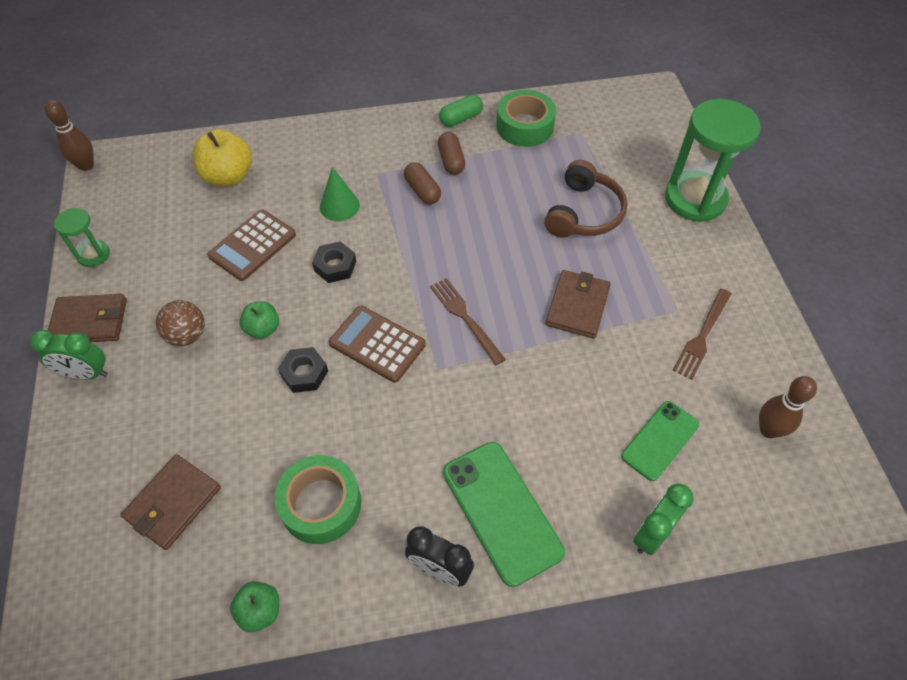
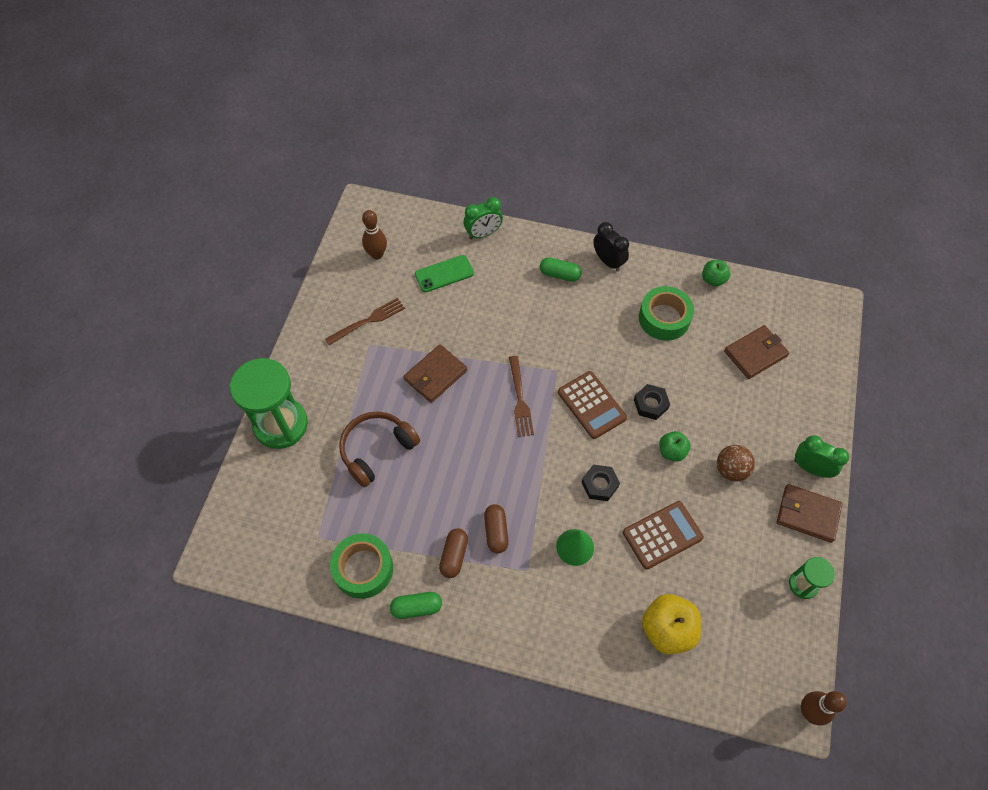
camera: 155 degrees left, 5 degrees up
(501, 511) = (559, 274): green phone -> green capsule

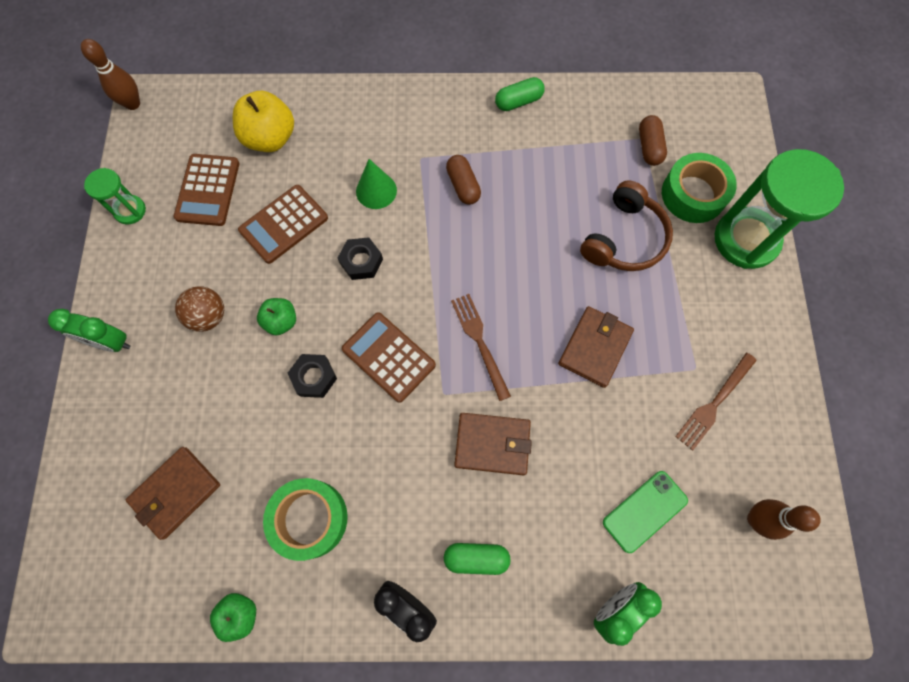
camera: 165 degrees right, 10 degrees up
(363, 569) = (584, 121): green tape -> green tape (693, 194)
(454, 556) = (499, 153): brown capsule -> brown capsule (649, 147)
(730, 587) = (208, 190): none -> brown calculator
(807, 514) = (119, 286): brown wallet -> brown wallet (492, 444)

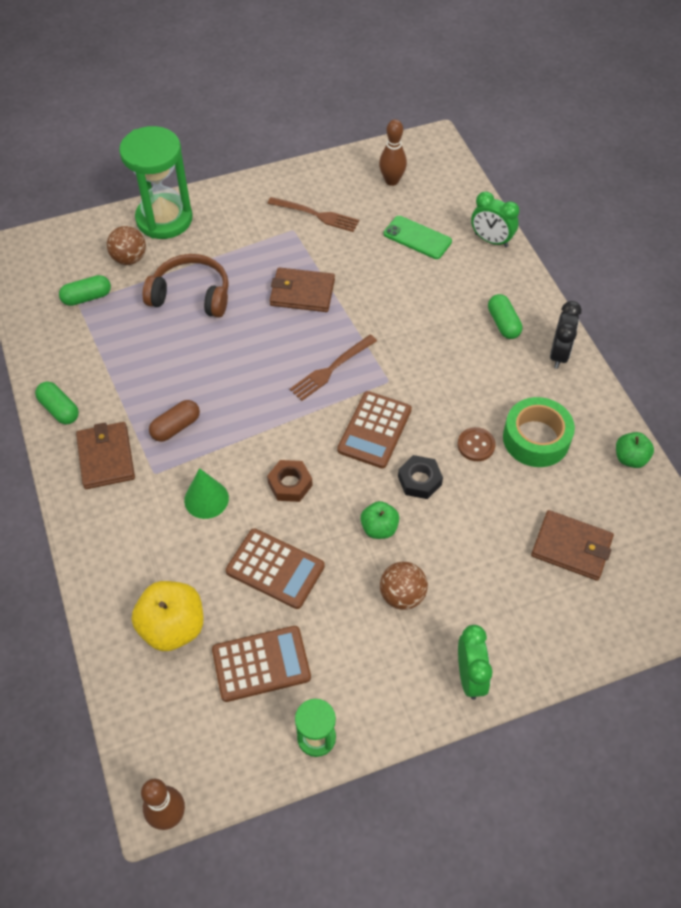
camera: 110 degrees left, 15 degrees down
(329, 450) = (476, 445): none -> brown button
(361, 261) = (290, 484): black nut -> brown nut
(492, 444) = (414, 337): brown wallet -> brown wallet (106, 457)
(649, 147) = (87, 297): brown capsule -> green capsule
(693, 194) = (129, 259): green tape -> brown ball

